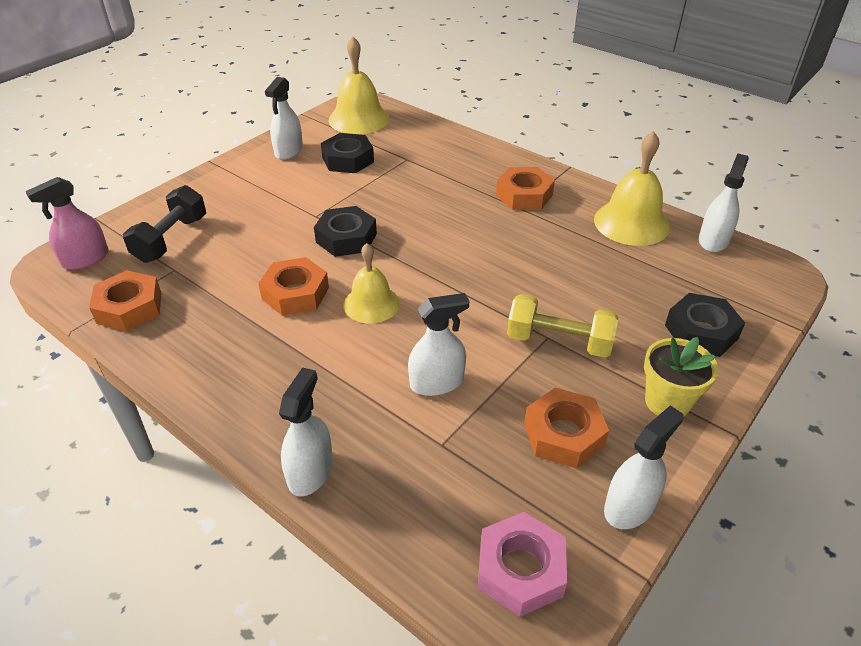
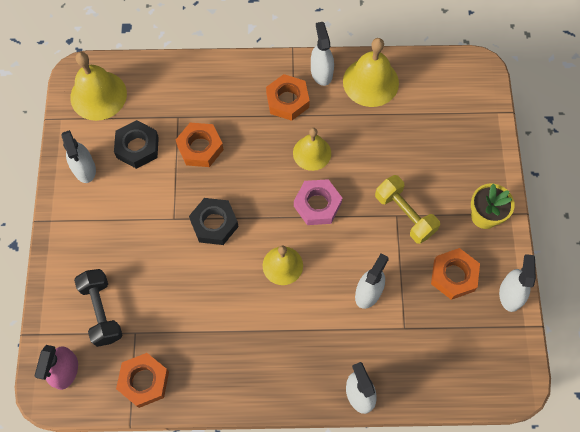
camera: 40 degrees left, 25 degrees up
(295, 293) = (231, 292): orange nut -> orange nut (200, 148)
(506, 240) = (312, 153): none -> yellow bell
(520, 569) = (491, 364): pink nut -> pink nut (317, 205)
(559, 341) = (405, 214): yellow dumbbell -> yellow dumbbell turned 75 degrees clockwise
(701, 331) = (468, 151): black nut -> none
(713, 240) = (426, 66): white spray bottle -> white spray bottle (321, 72)

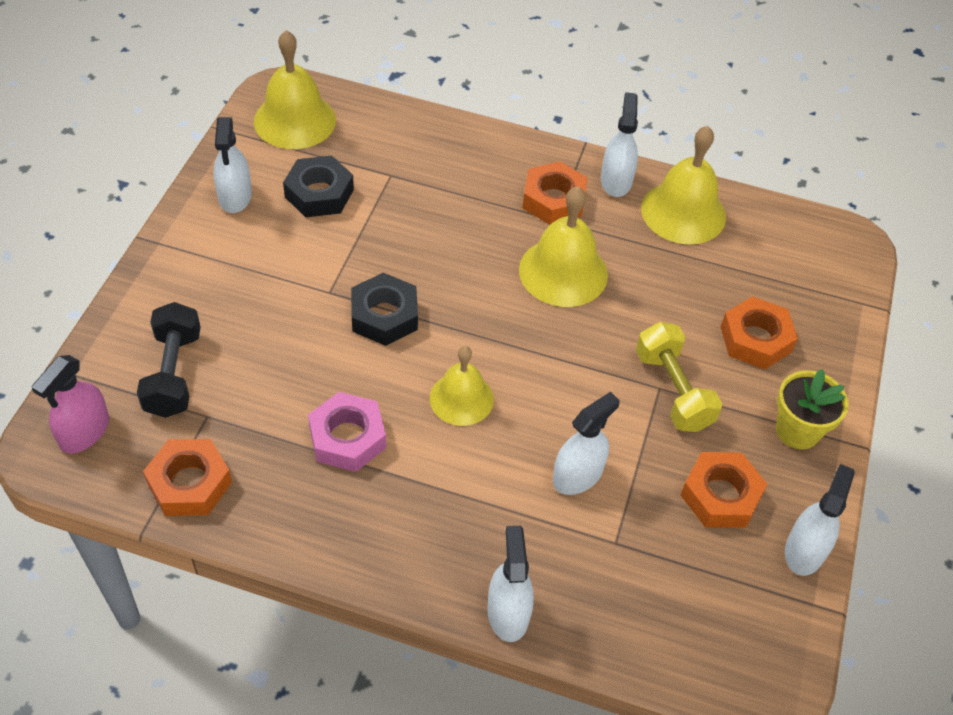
camera: 15 degrees right, 15 degrees down
(200, 148) = (405, 219): orange nut -> orange nut (755, 339)
(312, 153) = (563, 272): yellow bell -> yellow bell, size x1.51
(317, 205) = (545, 338): pink nut -> pink nut (347, 438)

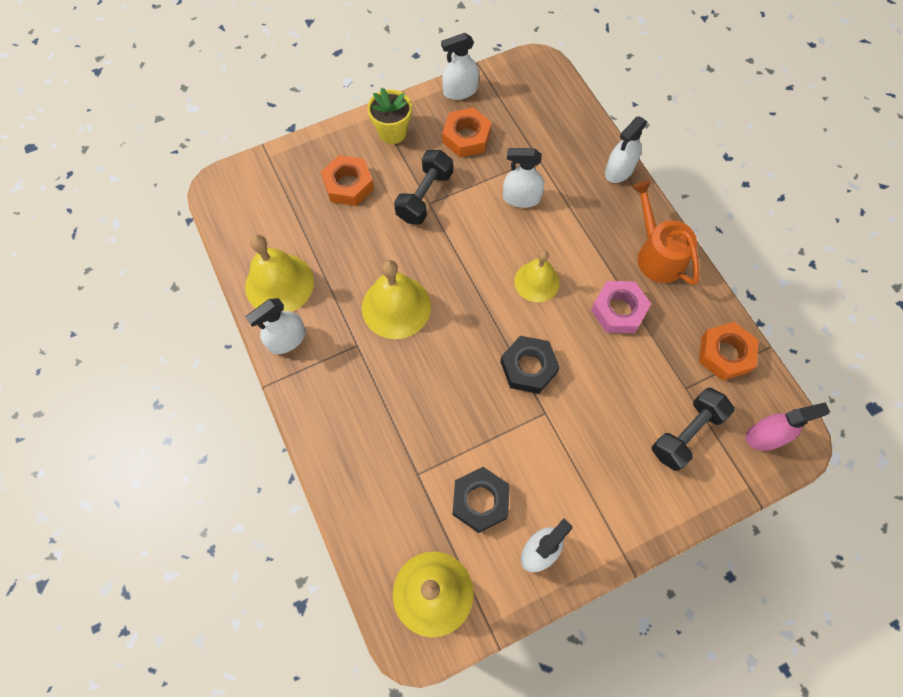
camera: 130 degrees left, 15 degrees up
(361, 537) = (657, 255): none -> orange watering can
(553, 200) = (341, 359): orange nut -> none
(673, 390) = (424, 196): yellow dumbbell -> black dumbbell

